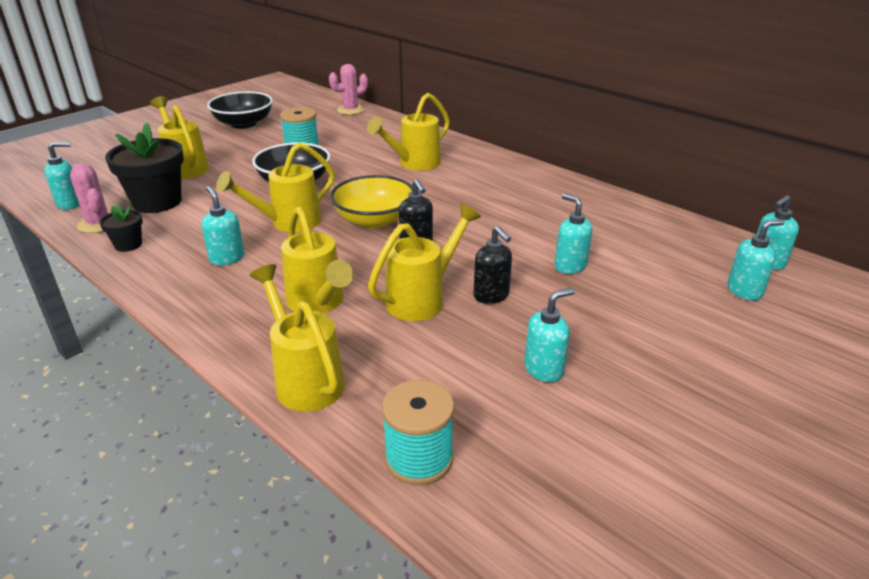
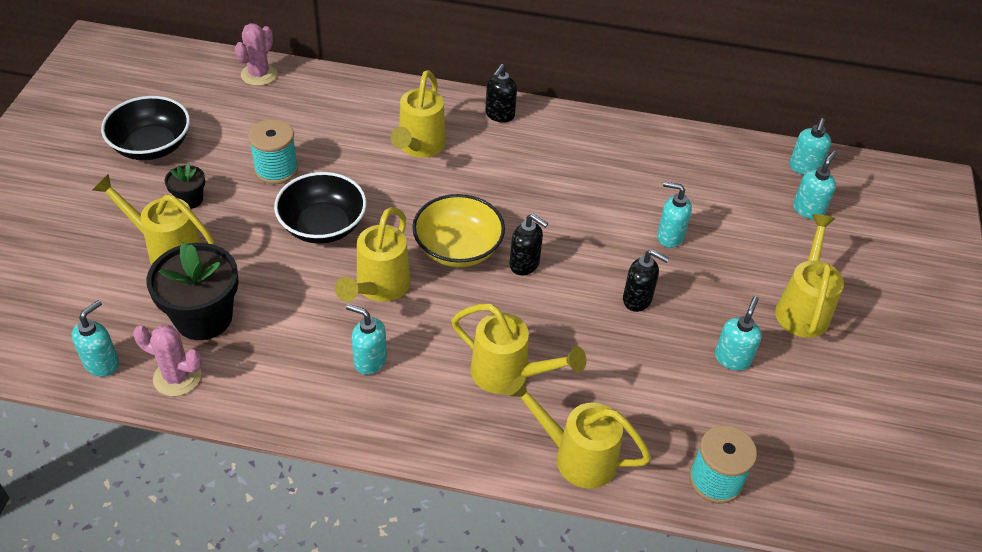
camera: 35 degrees left, 15 degrees up
(128, 245) = (248, 390): black flower pot -> black flower pot (190, 199)
(422, 298) = (587, 328): yellow watering can -> yellow watering can (802, 307)
(497, 163) = (499, 115): none -> black soap dispenser

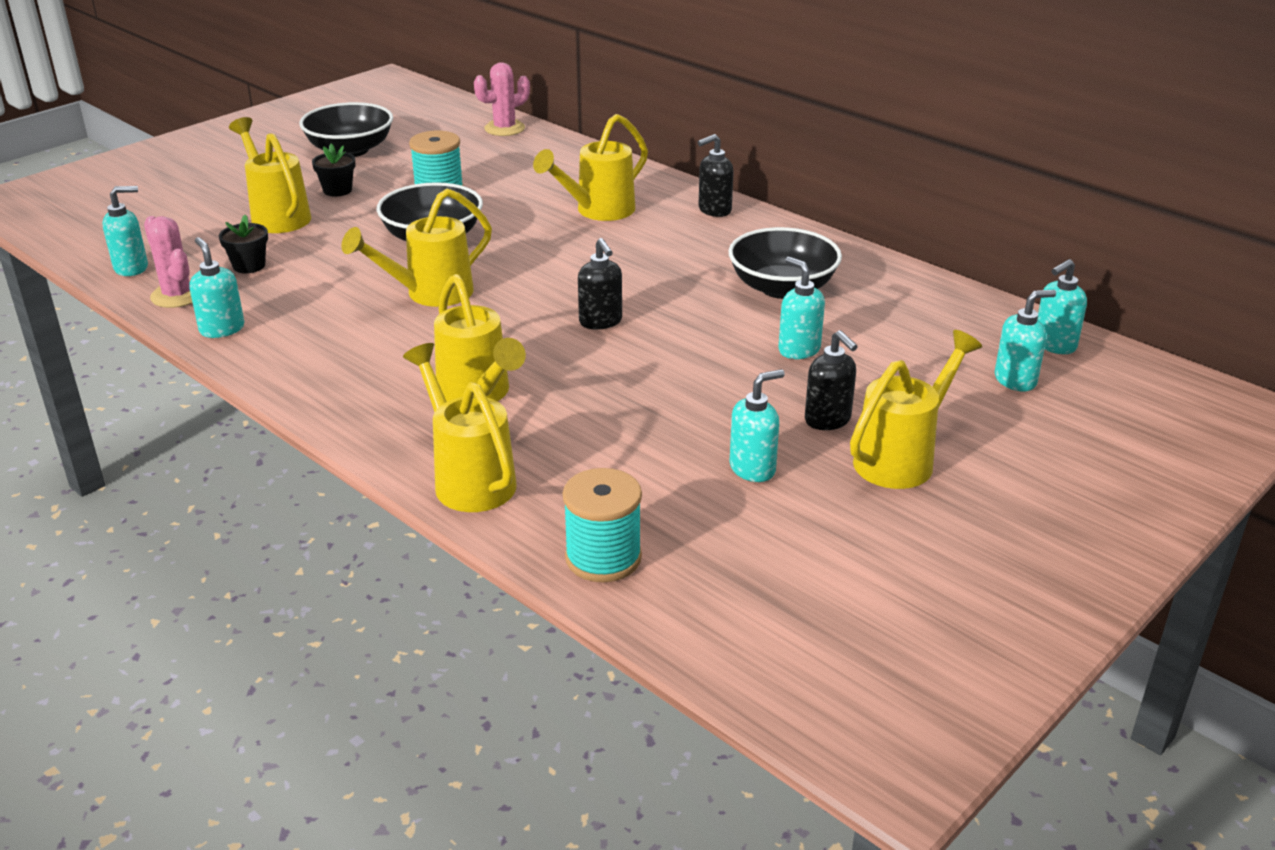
camera: 35 degrees right, 15 degrees down
(203, 318) = (249, 266): black flower pot -> black flower pot, size x0.50
(369, 361) = (355, 340): turquoise soap dispenser -> turquoise soap dispenser (222, 329)
(458, 248) = (544, 290): yellow bowl -> none
(610, 179) = (782, 288): none -> black bowl
(637, 300) = (695, 386): black soap dispenser -> black soap dispenser (828, 420)

